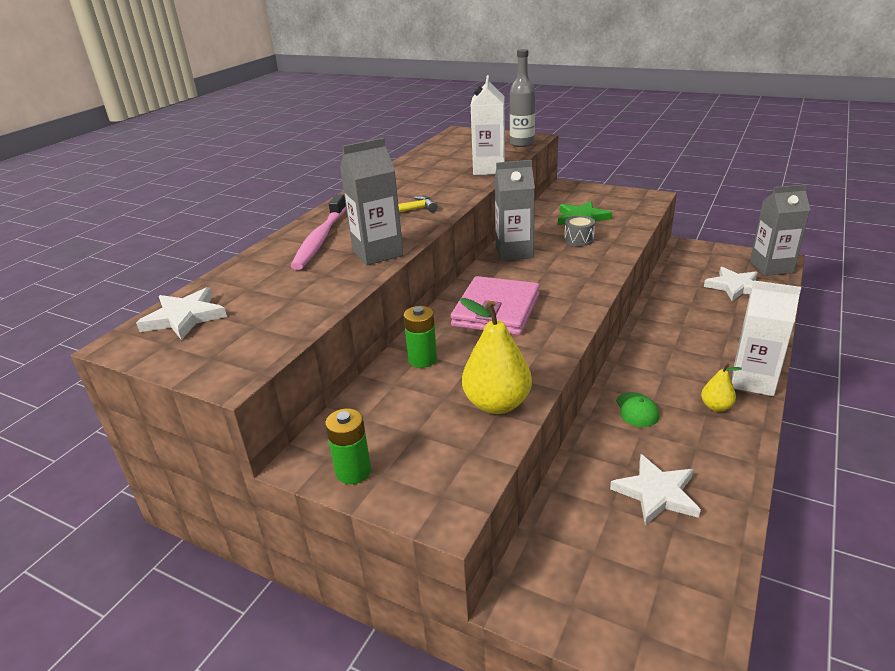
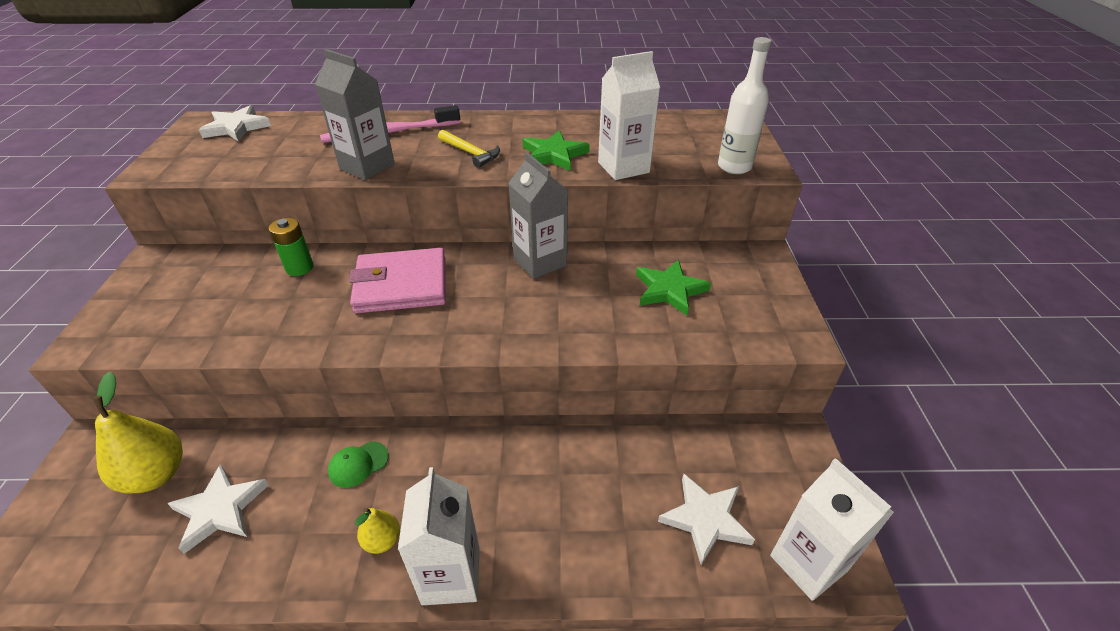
camera: 60 degrees right, 10 degrees up
(353, 471) = (138, 283): green battery -> none
(445, 185) = (554, 155): none -> green star
(497, 404) = (231, 331): yellow pear -> yellow pear (156, 475)
(522, 143) = (734, 167): grey bottle -> white bottle
(579, 240) = (603, 302): grey drum -> none
(771, 267) = (808, 563): grey carton -> white carton

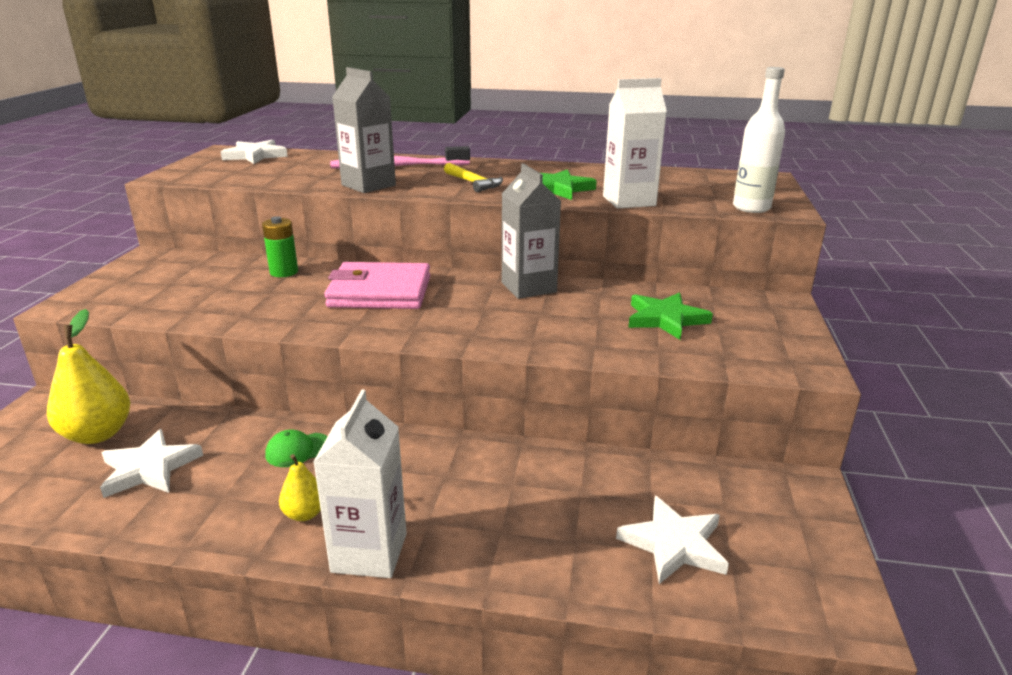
camera: 10 degrees right, 15 degrees down
(808, 563) = (794, 601): white carton -> none

